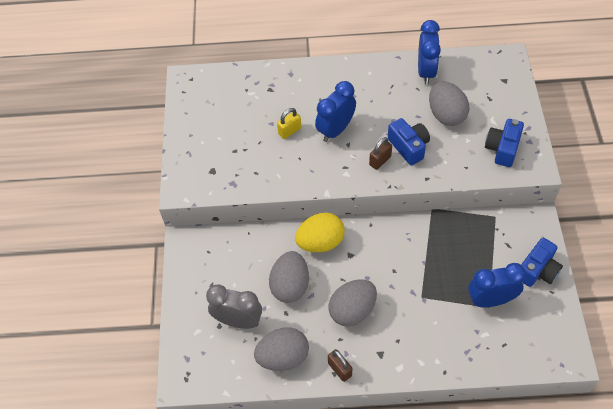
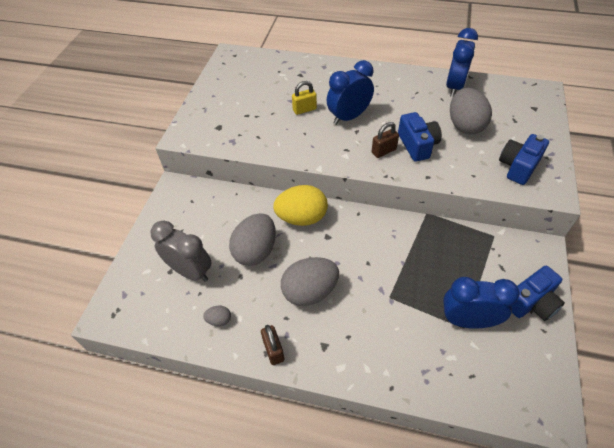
camera: 15 degrees right, 5 degrees down
(283, 357) = (219, 320): grey egg -> grey egg, size x0.44

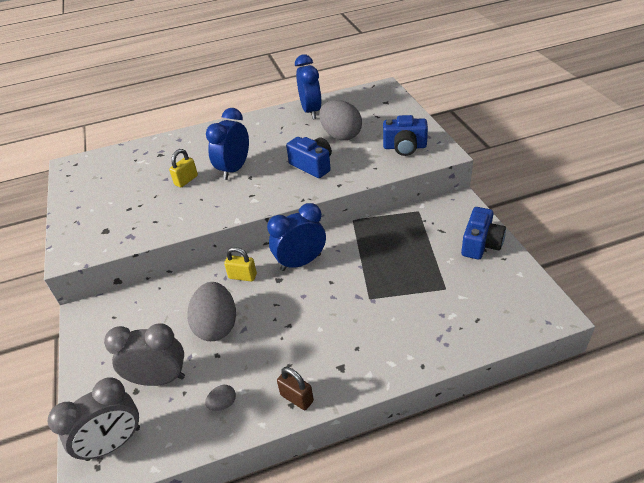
camera: 30 degrees left, 10 degrees down
(132, 304) = (113, 443): none -> grey clock
(302, 218) = (242, 276): yellow egg -> yellow padlock
(310, 292) = (295, 331): grey egg -> none
(383, 151) = (286, 182): brown padlock -> none
(468, 320) = (444, 282): blue clock -> blue clock (301, 262)
(518, 167) = (404, 147): blue camera -> blue camera turned 90 degrees counterclockwise

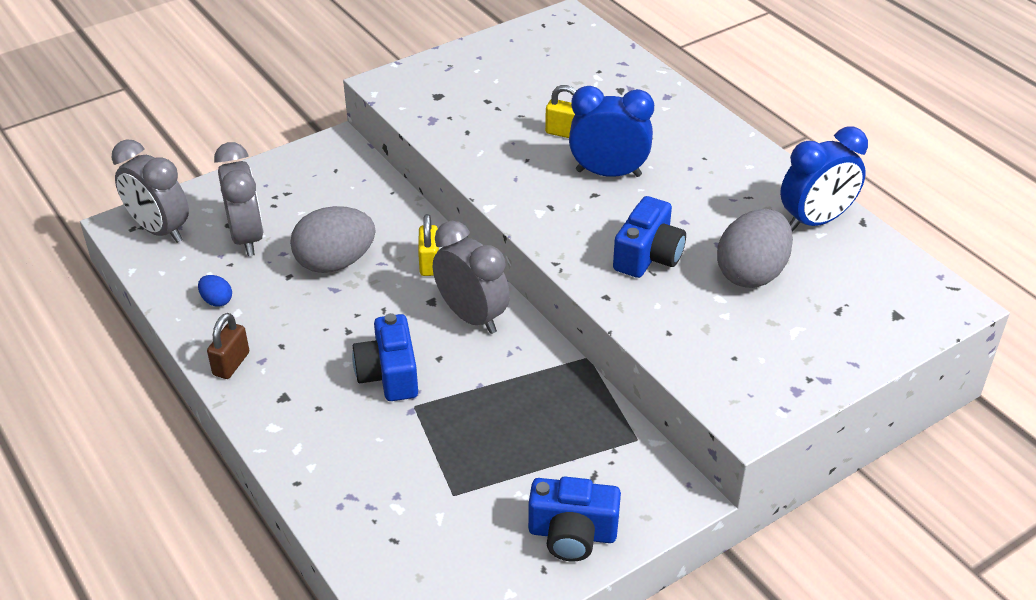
camera: 70 degrees right, 0 degrees up
(223, 404) = (217, 301): grey egg -> blue egg
(301, 262) = (472, 316): blue clock -> grey clock
(404, 147) = (747, 362): blue camera -> blue camera (389, 374)

